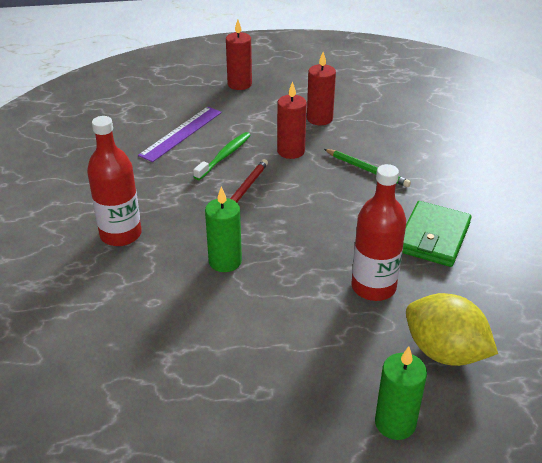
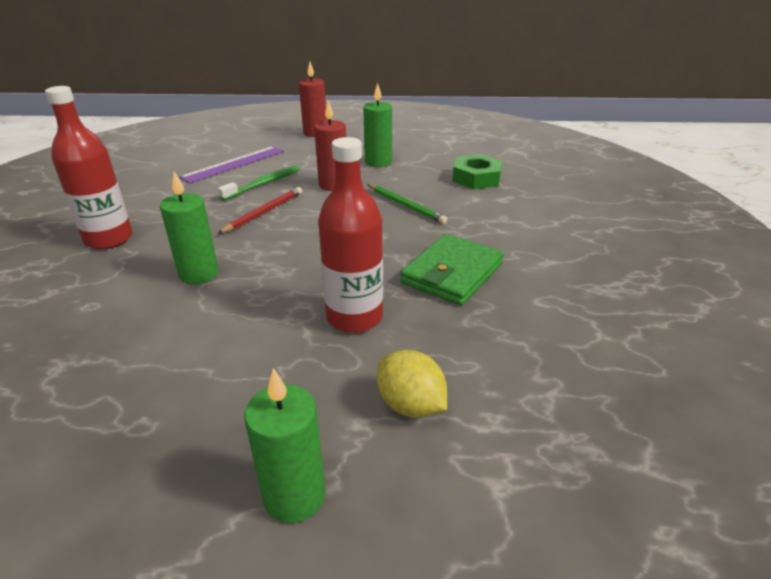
camera: 10 degrees right, 5 degrees down
(319, 119) = (378, 162): red candle -> green candle
(417, 131) = (476, 178): none -> green nut
(444, 352) = (410, 405): yellow lemon -> yellow lemon, size x0.66

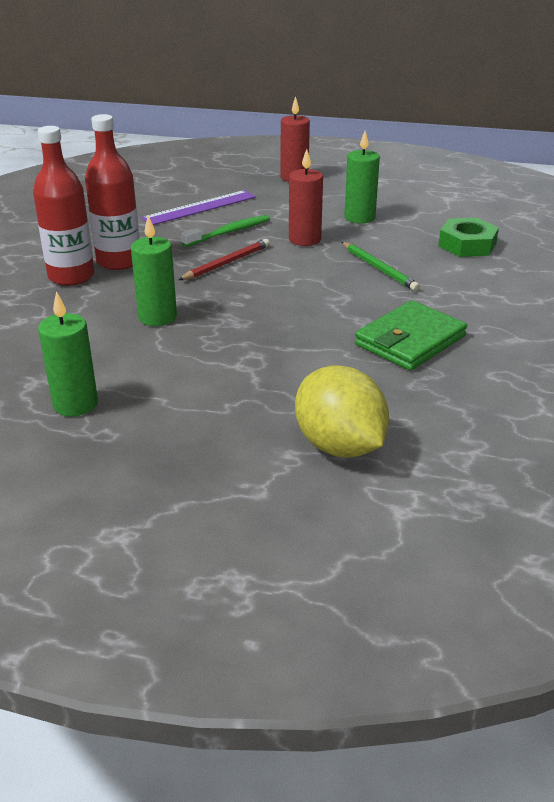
camera: 10 degrees right, 0 degrees up
(294, 496) = (227, 496): green candle -> green candle (75, 404)
(354, 317) = (302, 370): red bottle -> red bottle (119, 261)
(410, 405) = (339, 446): yellow lemon -> yellow lemon, size x1.52

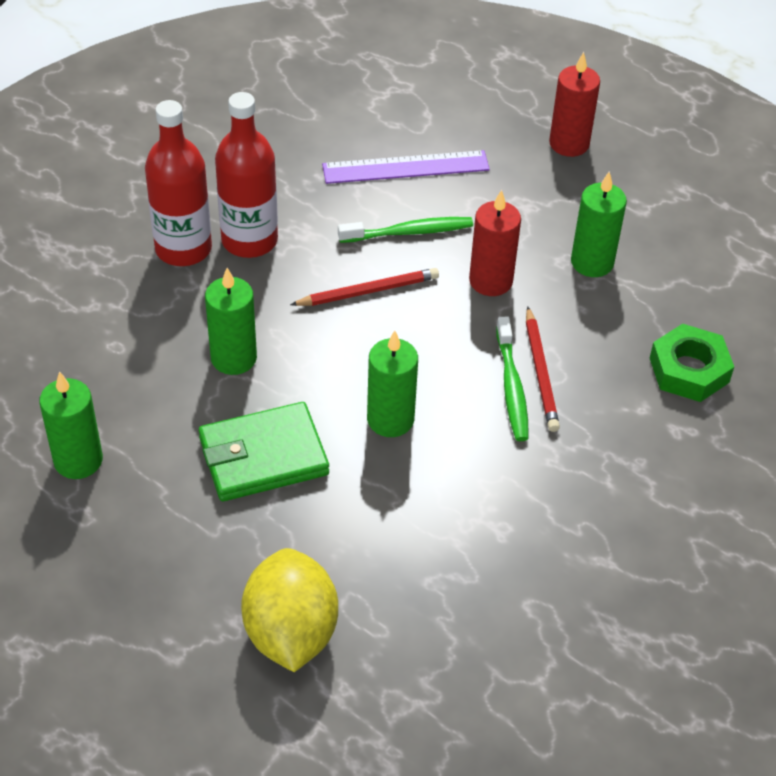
camera: 25 degrees right, 15 degrees up
(301, 315) = (390, 419): none -> green candle
(367, 279) = (511, 386): none -> green toothbrush
(378, 268) = (540, 372): green pencil -> red pencil
(410, 340) = (481, 512): green wallet -> green wallet (263, 456)

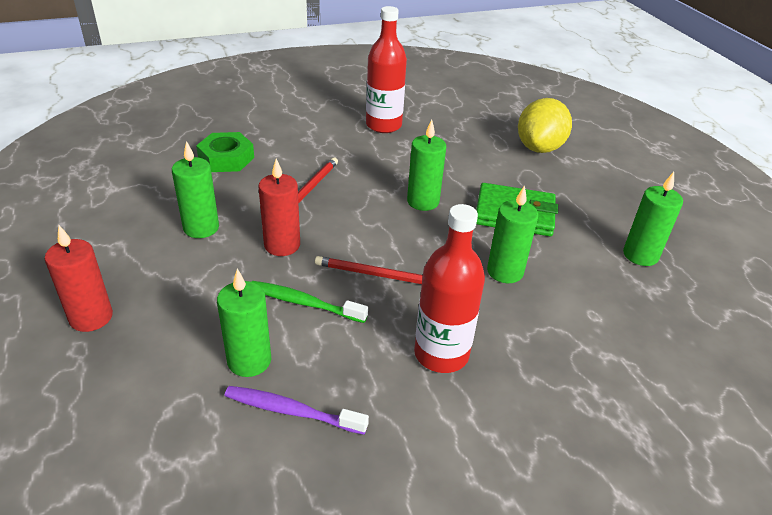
camera: 150 degrees left, 10 degrees down
(183, 249) = (505, 372): red bottle -> red bottle (383, 125)
(337, 149) = (292, 411): none -> purple toothbrush
(406, 168) = (249, 361): purple ruler -> green candle
(511, 386) = (334, 189): green toothbrush -> none

